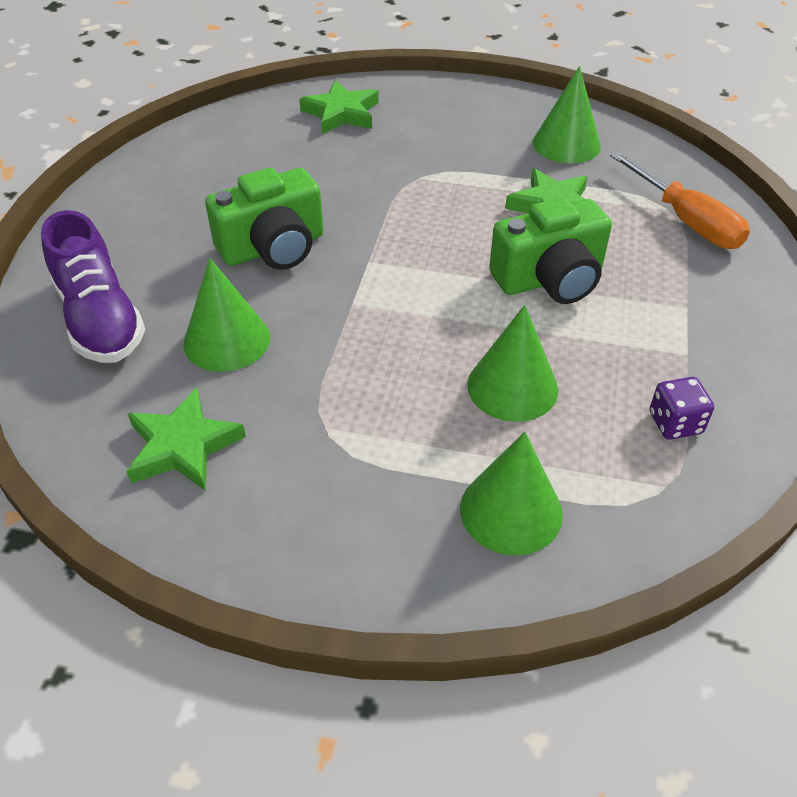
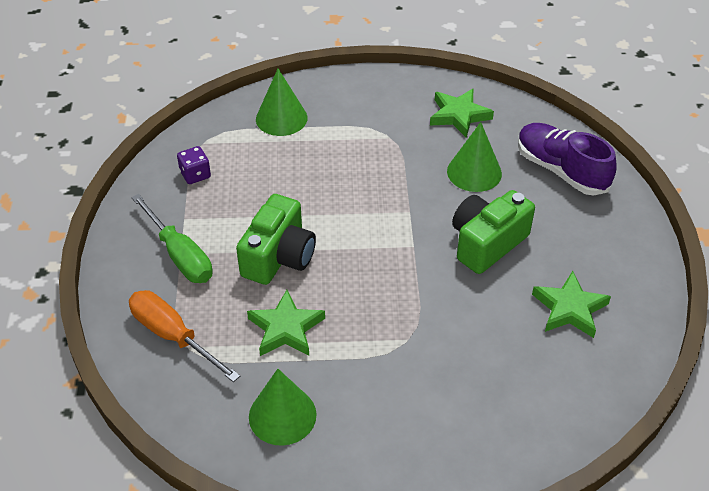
camera: 165 degrees right, 0 degrees up
(341, 113) = (517, 413): green star -> green star (569, 309)
(512, 387) = (292, 177): green cone -> none
(550, 279) = (279, 257): green camera -> green camera turned 150 degrees clockwise
(687, 304) = (180, 255): none -> green screwdriver

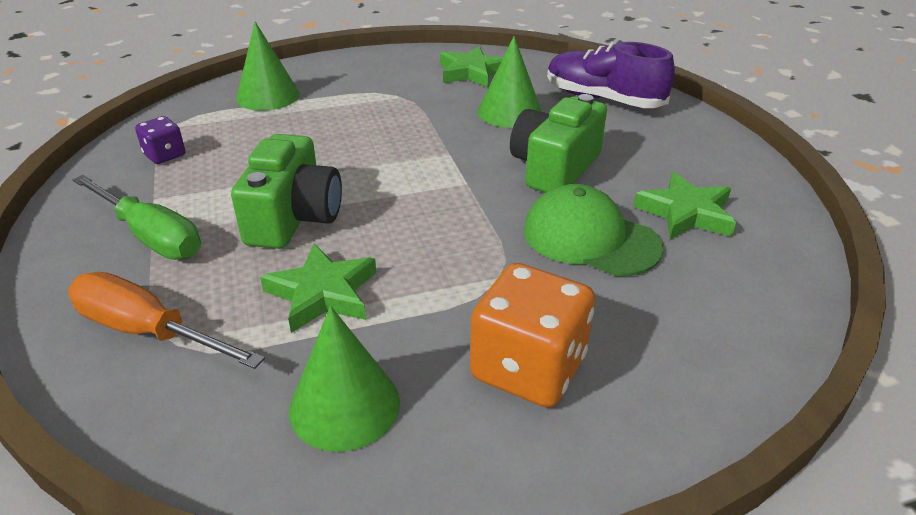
camera: 15 degrees left, 10 degrees down
(401, 414) = (528, 368): none -> orange dice
(486, 318) = (590, 238): none -> green cap

